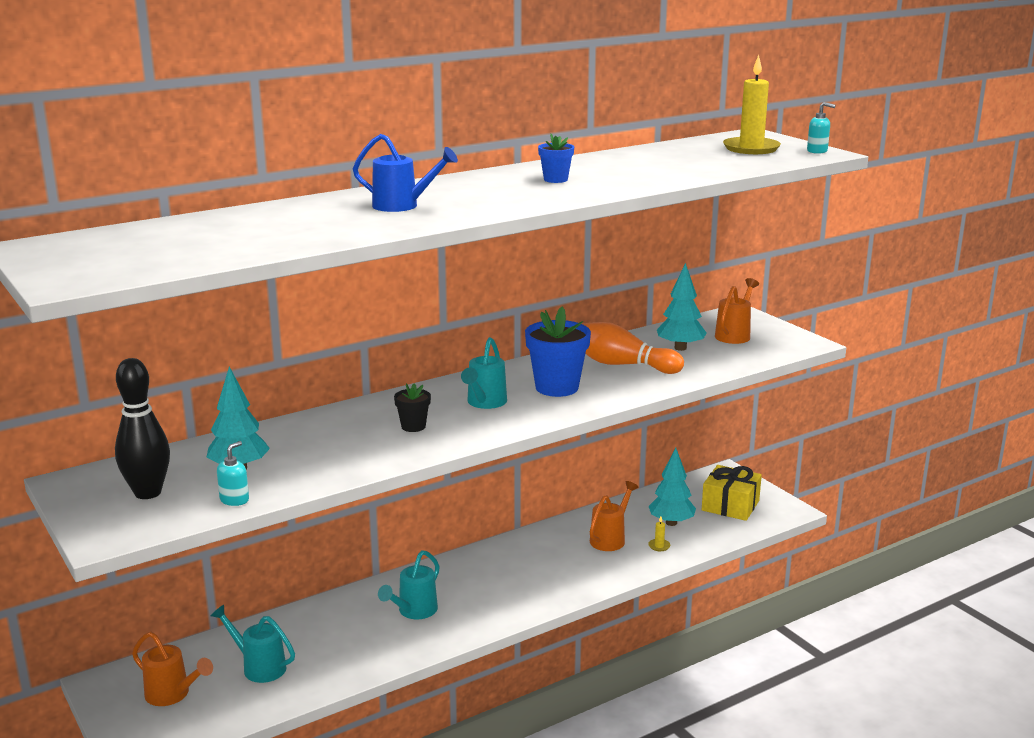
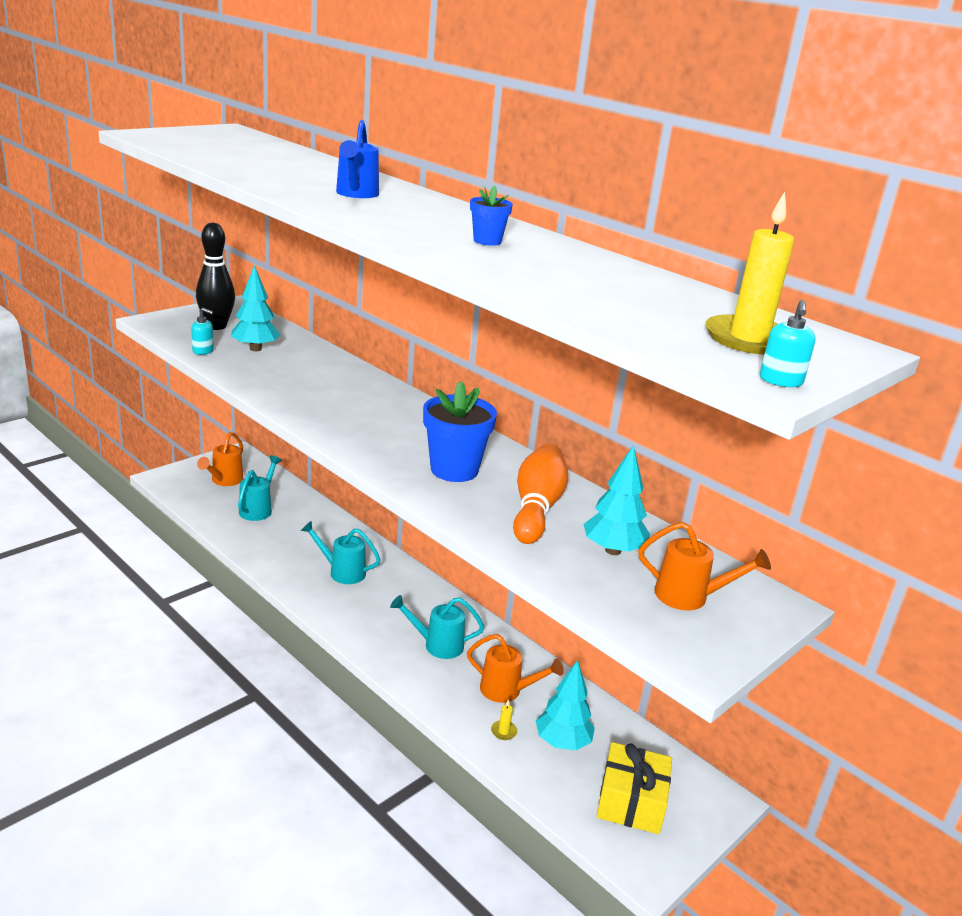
camera: 75 degrees right, 5 degrees up
(413, 426) = (342, 405): black flower pot -> none
(485, 403) = (403, 434): turquoise watering can -> turquoise watering can (437, 645)

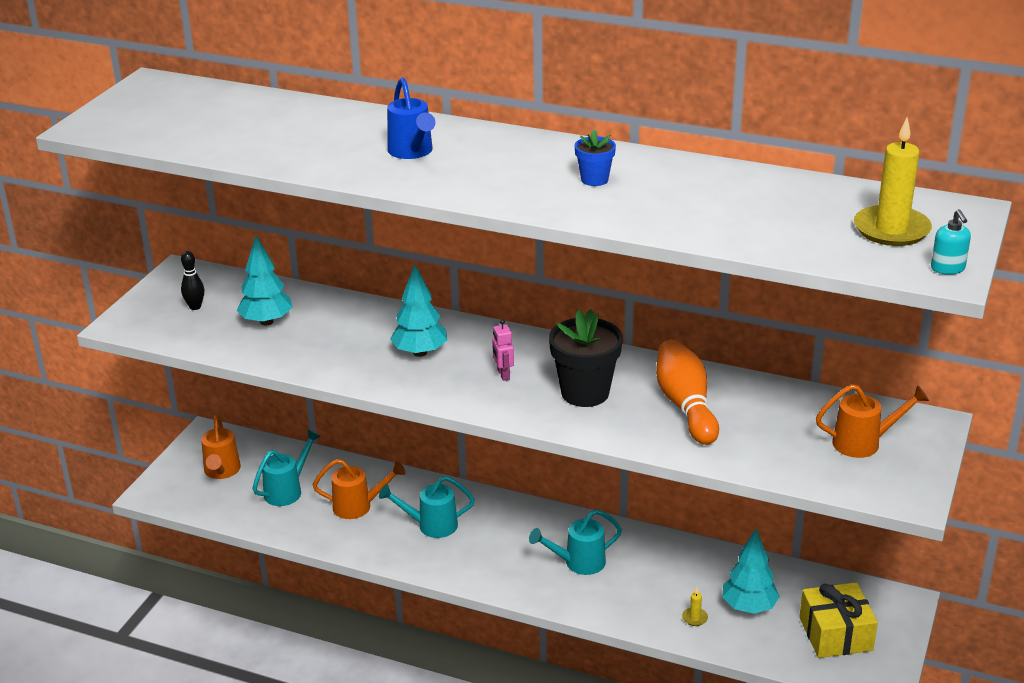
camera: 20 degrees left, 5 degrees up
(203, 351) = (218, 344): turquoise soap dispenser -> none
(216, 326) = (195, 307): black bowling pin -> black bowling pin, size x0.52
(258, 509) = (287, 490): turquoise watering can -> turquoise watering can turned 45 degrees clockwise
(398, 436) = (503, 374): none -> pink robot
(454, 470) = (585, 393): blue flower pot -> black flower pot
(506, 690) = (670, 581): orange watering can -> orange watering can (358, 506)
(613, 550) = (776, 423): turquoise tree -> turquoise tree (420, 352)

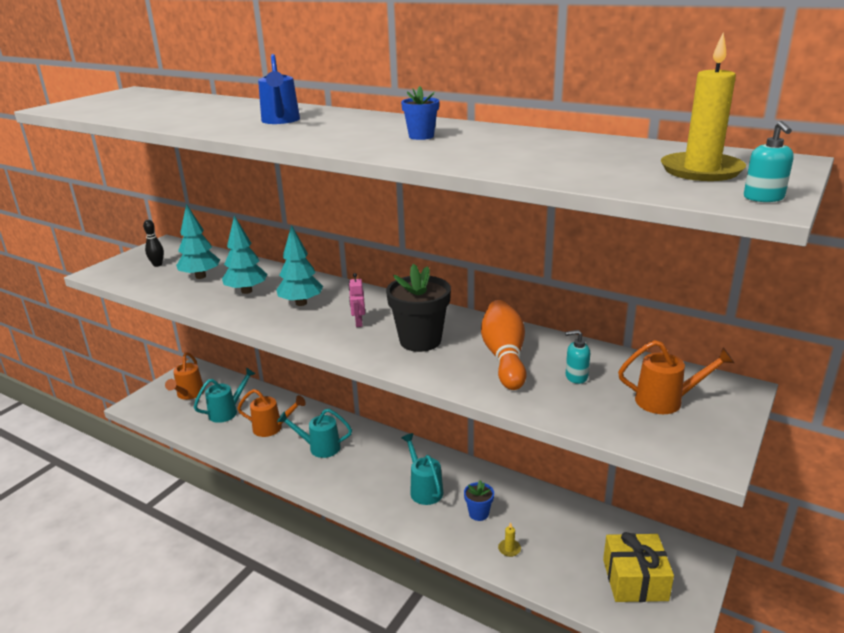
camera: 10 degrees right, 5 degrees down
(579, 563) = (424, 489): turquoise watering can -> turquoise watering can turned 75 degrees clockwise
(650, 583) = (478, 513): none -> blue flower pot
(748, 607) = (559, 544): turquoise tree -> turquoise tree (246, 291)
(768, 423) = (576, 377): none -> turquoise soap dispenser

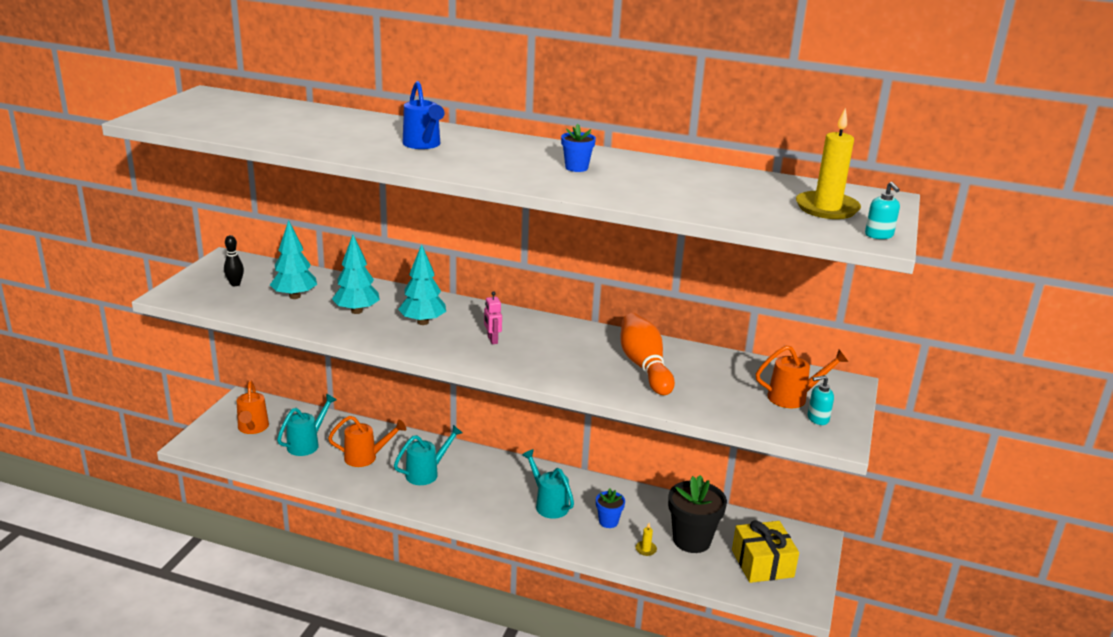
camera: 15 degrees left, 0 degrees up
(320, 447) = (426, 473): turquoise watering can -> turquoise watering can turned 150 degrees clockwise
(420, 341) = (560, 355): black flower pot -> black flower pot (691, 540)
(576, 377) = (713, 381): turquoise soap dispenser -> turquoise soap dispenser (817, 418)

